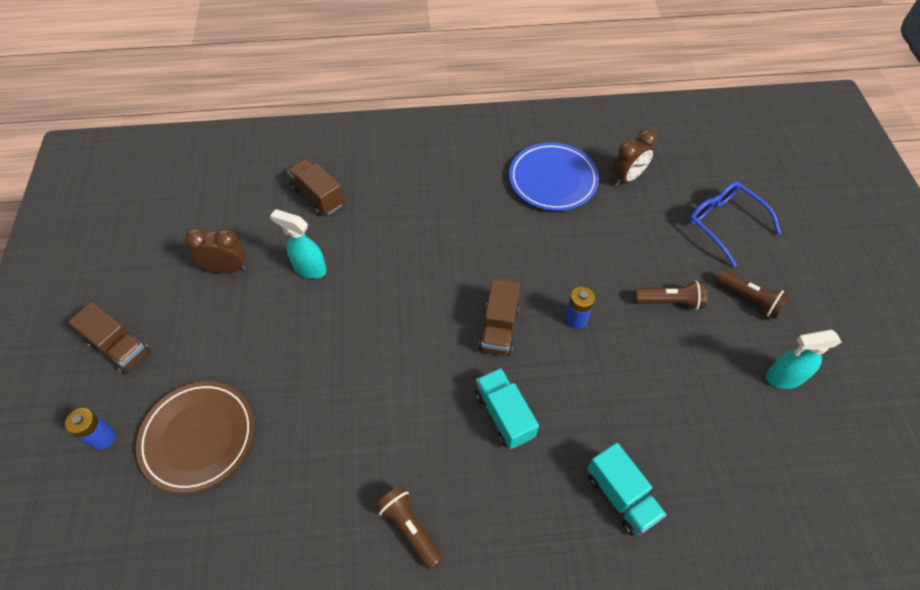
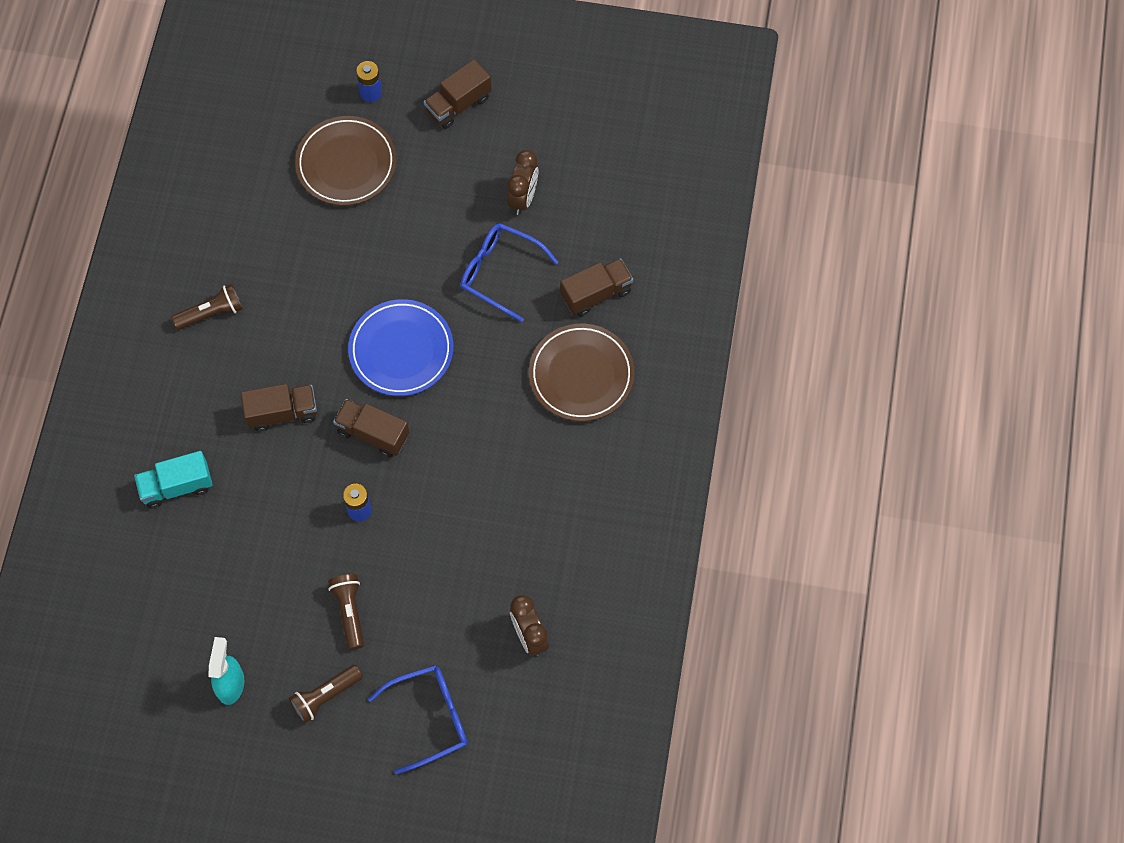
camera: 105 degrees right, 10 degrees up
(309, 268) = (500, 272): turquoise spray bottle -> blue glasses
(396, 191) = (581, 375): none -> brown plate
(504, 415) = (282, 413): turquoise truck -> brown truck
(553, 180) = (550, 549): blue plate -> blue plate (401, 350)
(670, 301) = (349, 612): brown flashlight -> brown flashlight turned 150 degrees clockwise

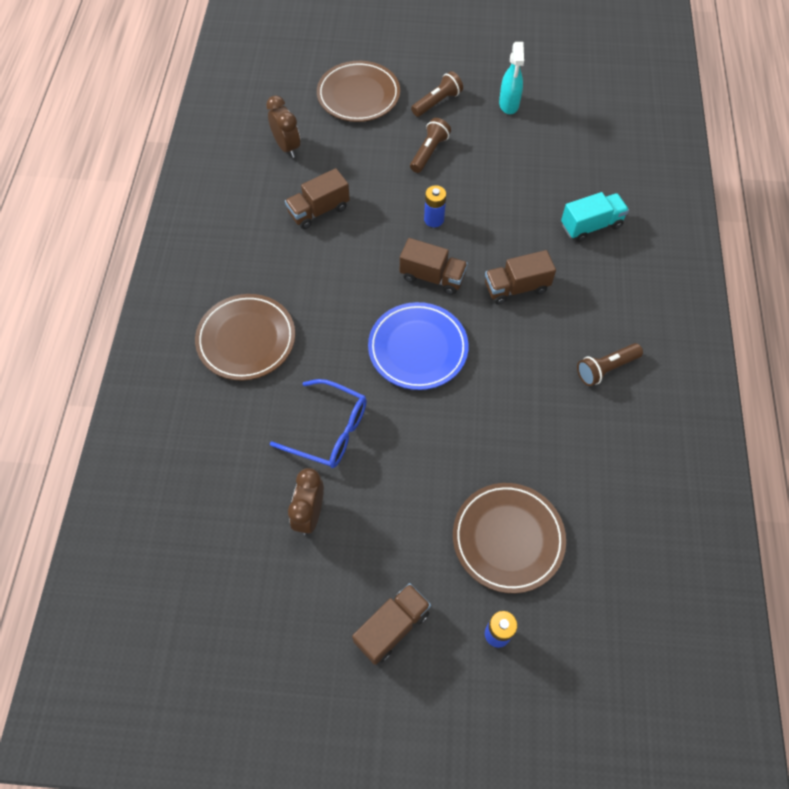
camera: 175 degrees right, 5 degrees down
(349, 612) = (429, 152): brown flashlight -> brown flashlight turned 135 degrees counterclockwise
(429, 718) = (358, 95): blue glasses -> brown plate
(596, 294) = (231, 416): brown truck -> brown truck (318, 210)

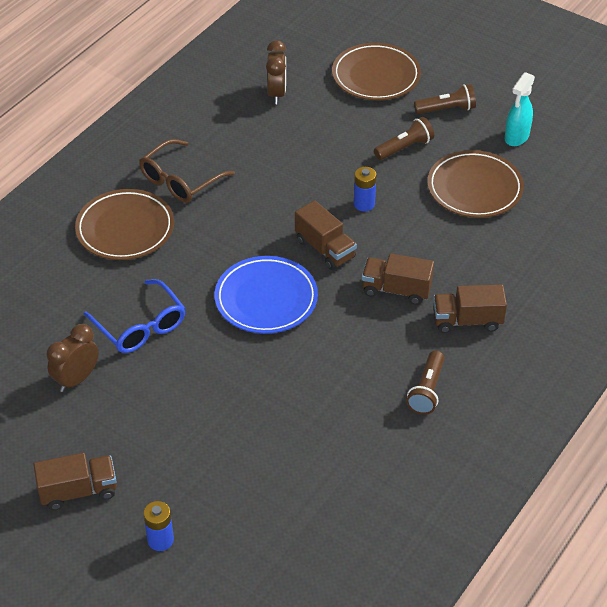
camera: 30 degrees right, 15 degrees down
(262, 268) = (180, 180): none -> brown glasses
(318, 210) = (265, 155): brown truck -> brown truck (467, 321)
(508, 538) = (227, 477): brown plate -> brown plate (474, 188)
(591, 225) = (512, 270): turquoise truck -> none
(606, 369) = (427, 390): brown flashlight -> brown flashlight turned 75 degrees counterclockwise

